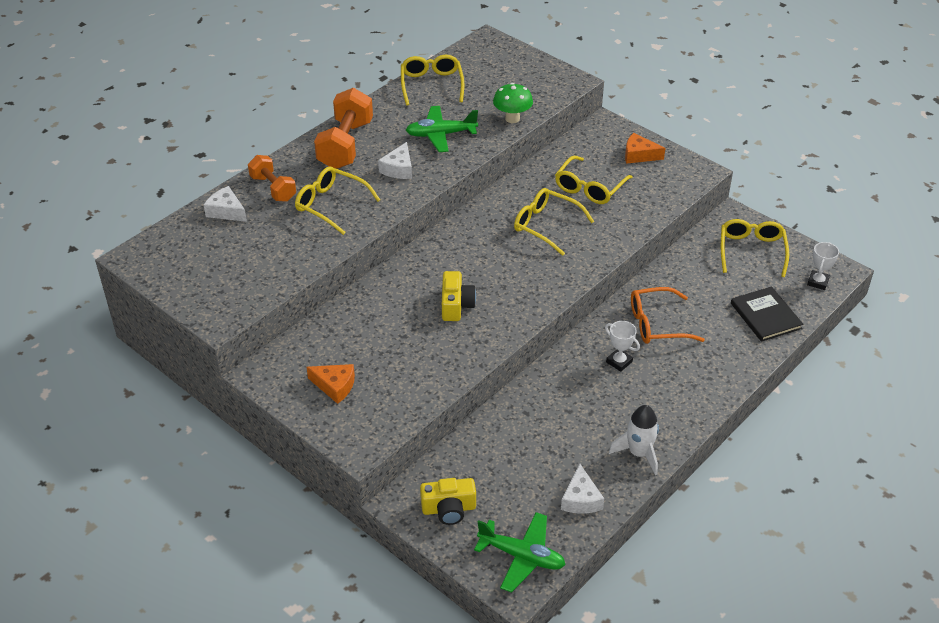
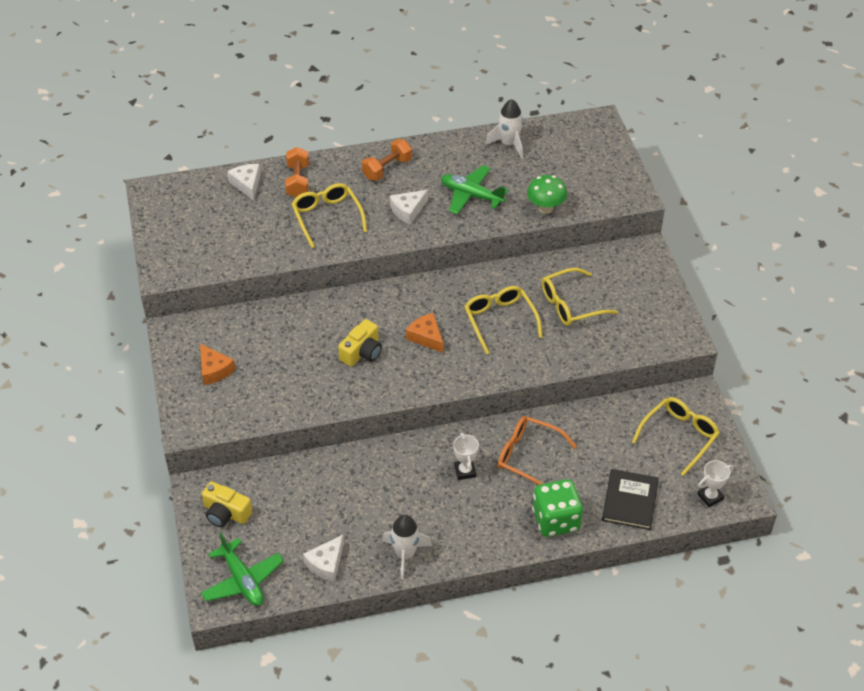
camera: 35 degrees right, 5 degrees up
(345, 145) = (387, 169): orange dumbbell -> orange dumbbell, size x0.62
(431, 84) = (509, 144): yellow glasses -> white rocket
(639, 155) = (645, 295): orange cheese -> orange cheese (426, 337)
(727, 360) = (556, 520): none -> green dice

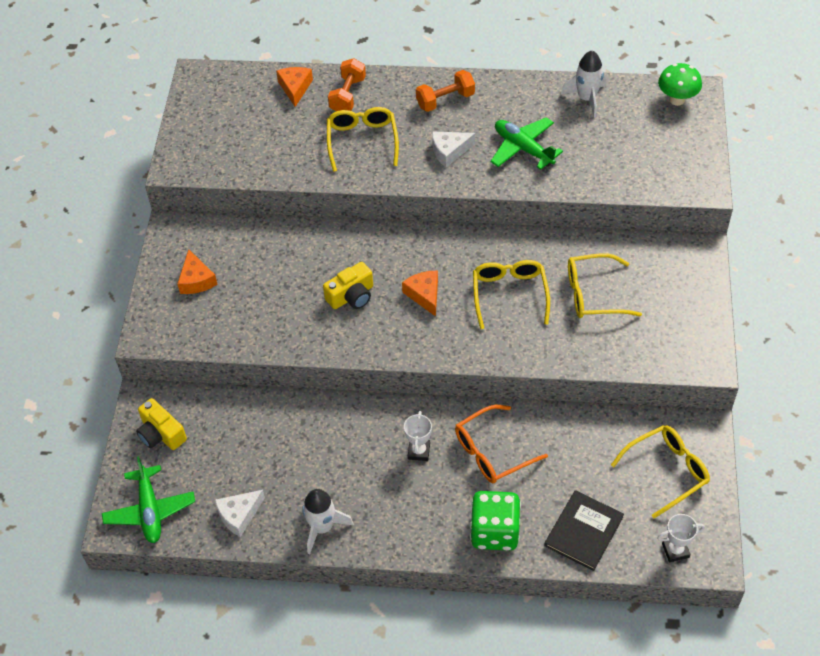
camera: 20 degrees right, 5 degrees up
(247, 184) = (295, 88): white cheese -> orange cheese
(528, 456) = (492, 452): orange glasses -> orange glasses turned 75 degrees counterclockwise
(545, 208) = (598, 180): green mushroom -> green mushroom (677, 99)

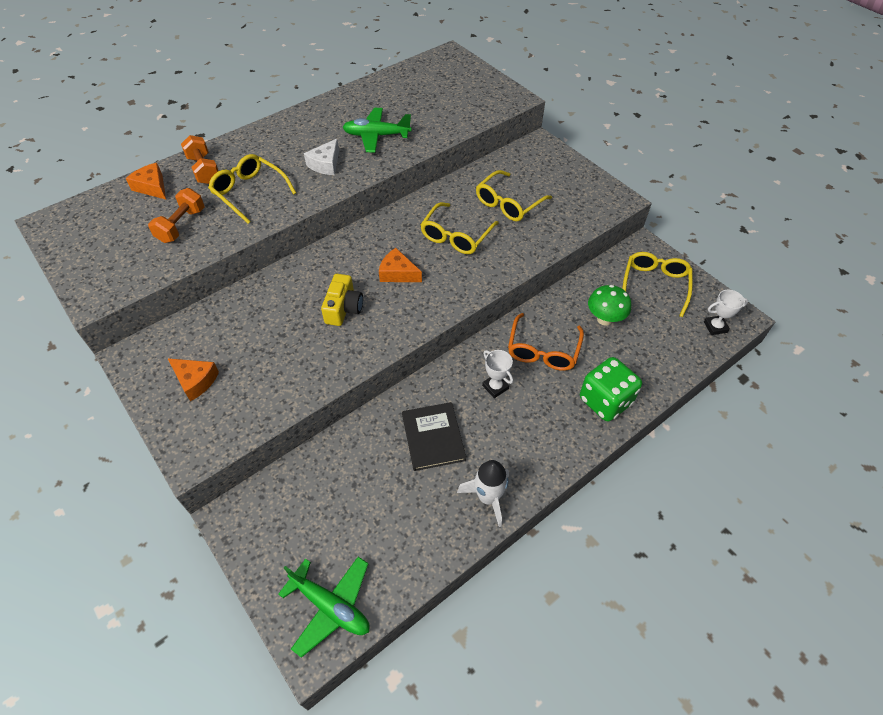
camera: 45 degrees left, 0 degrees up
(161, 434) = (275, 532): yellow camera -> none
(239, 515) = (413, 543): white cheese -> none
(445, 100) = (286, 136): orange dumbbell -> orange dumbbell (181, 225)
(509, 294) = (456, 236): yellow glasses -> yellow glasses turned 105 degrees counterclockwise
(583, 531) = (655, 357): black book -> black book (433, 437)
(586, 99) = (385, 88): white rocket -> none
(675, 550) = (715, 327): white trophy -> white trophy turned 45 degrees clockwise
(677, 99) = (442, 63): green mushroom -> green mushroom (604, 319)

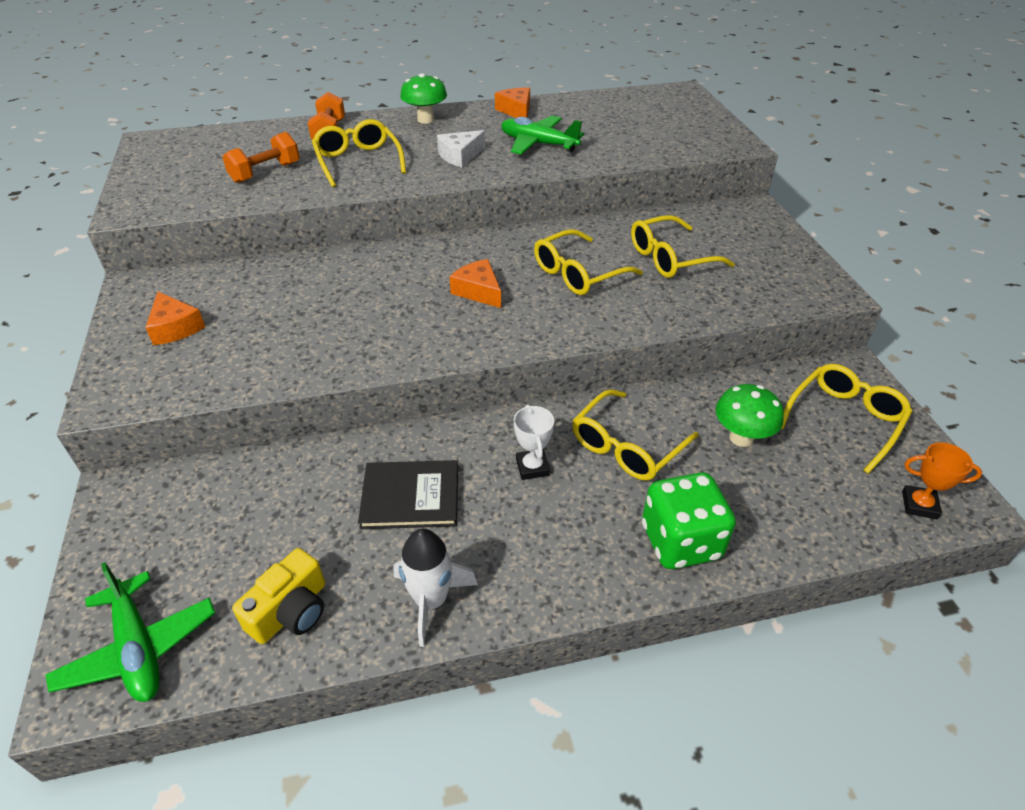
camera: 25 degrees right, 10 degrees down
(152, 187) = (267, 135): orange cheese -> orange cheese (516, 111)
(273, 134) = (425, 120): none -> green mushroom
(343, 308) = (388, 307): yellow camera -> yellow camera (291, 611)
(433, 437) = (410, 497): black book -> black book turned 75 degrees clockwise
(543, 350) = (626, 446): orange glasses -> yellow glasses
(715, 327) = (919, 505): white trophy -> orange trophy

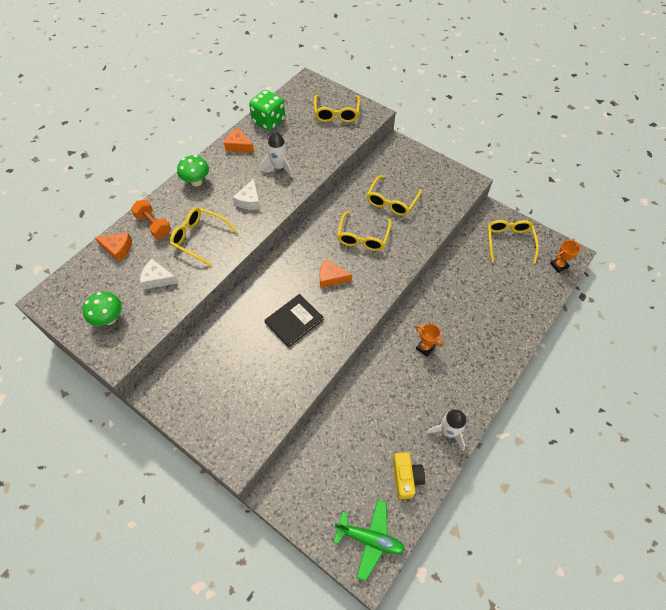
camera: 40 degrees left, 15 degrees up
(175, 327) = (214, 401): orange cheese -> orange cheese (118, 249)
(265, 173) = (157, 279): orange dumbbell -> white cheese
(410, 497) = (395, 397): black book -> black book (294, 321)
(532, 467) = (425, 347): white trophy -> orange trophy
(538, 144) = (279, 167): green plane -> white rocket
(626, 446) = (448, 311): yellow glasses -> yellow glasses (336, 114)
(681, 541) = (503, 340): green dice -> green dice (269, 121)
(741, 438) = (483, 277): green mushroom -> green mushroom (109, 319)

